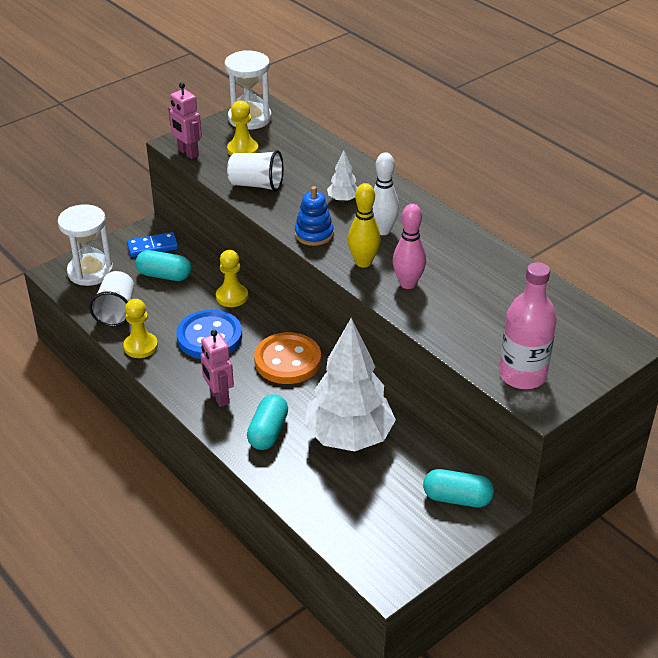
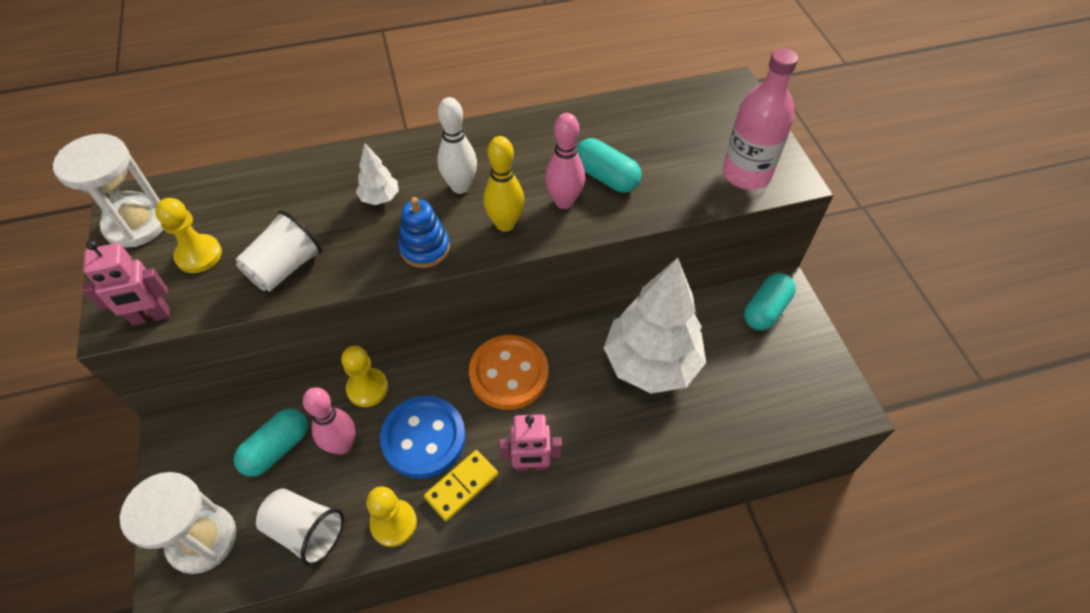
camera: 65 degrees left, 15 degrees up
(152, 246) = (209, 443): blue domino -> none
(183, 302) = (342, 445): none -> pink bowling pin
(184, 368) = (461, 486): none -> yellow domino
(268, 432) = (609, 435): turquoise capsule -> turquoise capsule (606, 177)

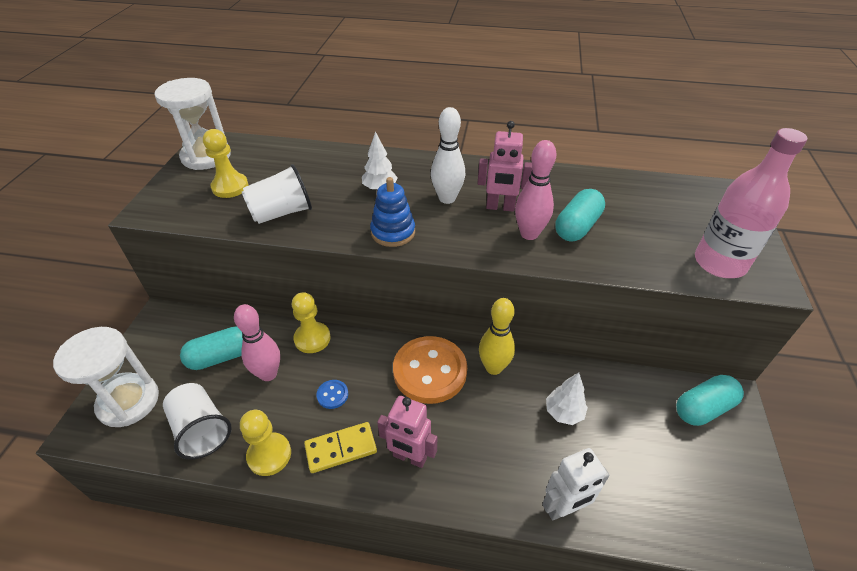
camera: 25 degrees right, 10 degrees down
(151, 317) = (171, 215): pink robot -> pink robot (500, 207)
(423, 438) = (332, 395): blue button -> blue button, size x0.41
(505, 224) = (469, 235): yellow bowling pin -> yellow bowling pin (493, 367)
(606, 177) = (577, 227): turquoise capsule -> turquoise capsule turned 60 degrees clockwise
(651, 364) = (563, 413): white tree -> white tree, size x0.41
(685, 450) = (563, 508): none -> white robot

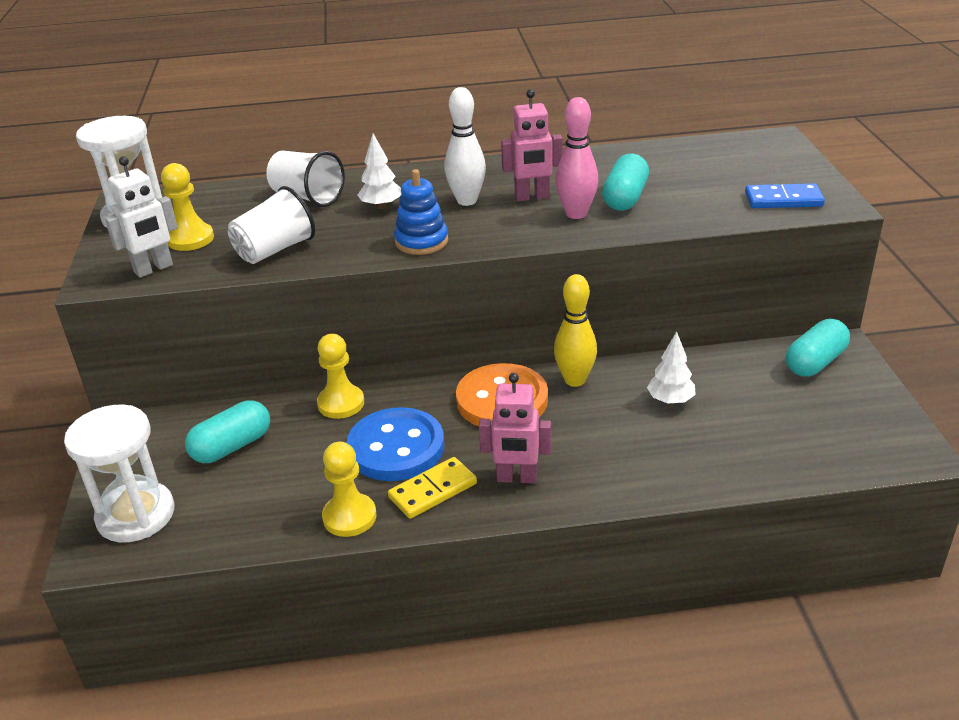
camera: 15 degrees left, 10 degrees down
(201, 430) = (250, 516): white cup -> white cup (307, 197)
(268, 374) = (304, 448): pink bowling pin -> none
(332, 395) = (396, 448): blue button -> blue button, size x2.46
(563, 508) = (703, 476): white robot -> white robot (154, 269)
(719, 263) = (783, 200): pink bottle -> blue domino

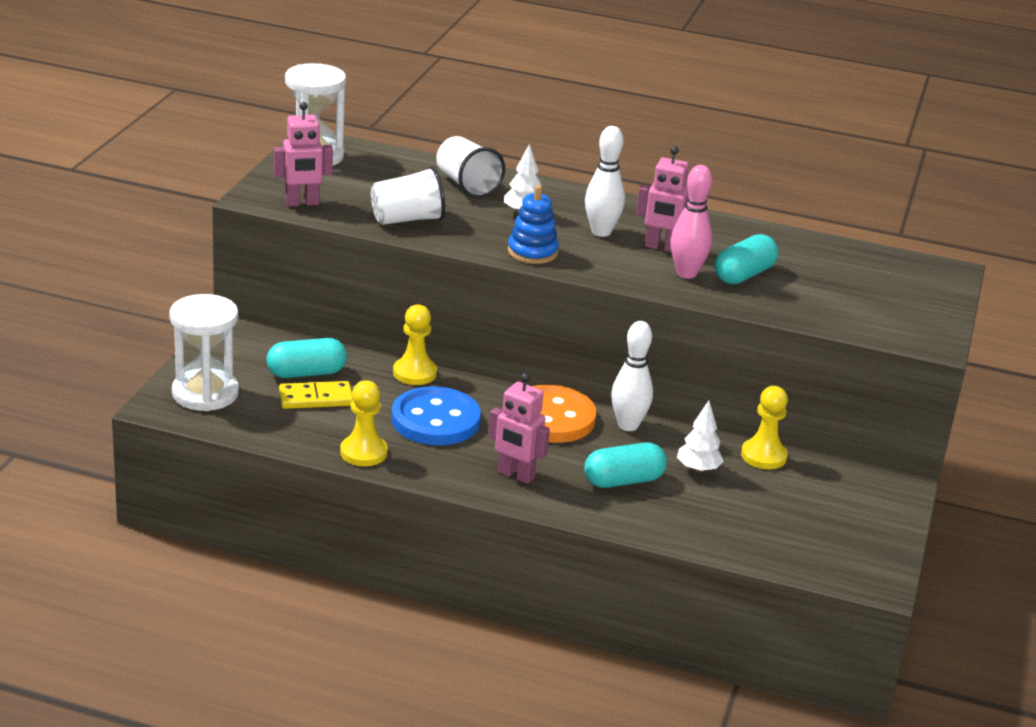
camera: 20 degrees right, 5 degrees down
(154, 269) = (302, 203): white robot -> pink robot
(190, 239) = (346, 189): yellow pawn -> yellow pawn (763, 456)
(432, 490) = (441, 459): yellow domino -> yellow domino (316, 398)
(575, 380) = (628, 425): yellow bowling pin -> white bowling pin
(783, 200) = (888, 323): blue domino -> none
(815, 362) = (862, 488): turquoise capsule -> turquoise capsule (623, 481)

